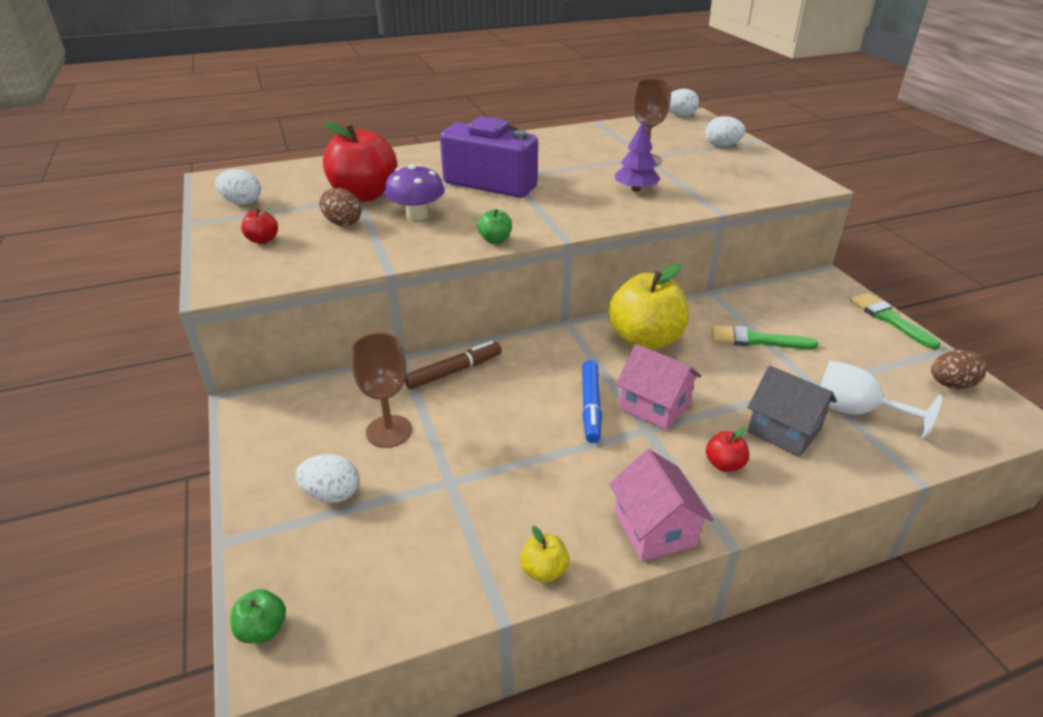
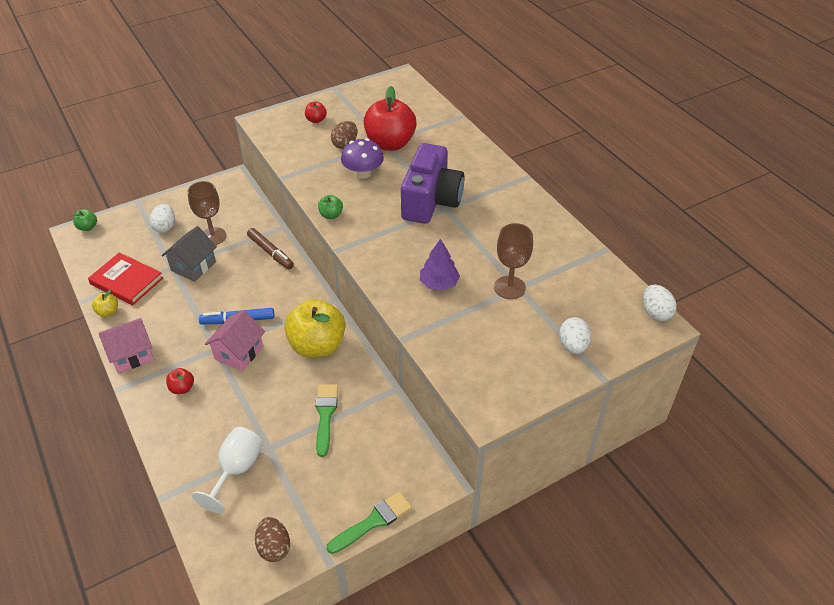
camera: 80 degrees right, 10 degrees up
(242, 202) = (367, 98): white egg -> none
(465, 546) = (126, 281): none -> red book
(783, 430) = (214, 423): grey house -> grey house (193, 266)

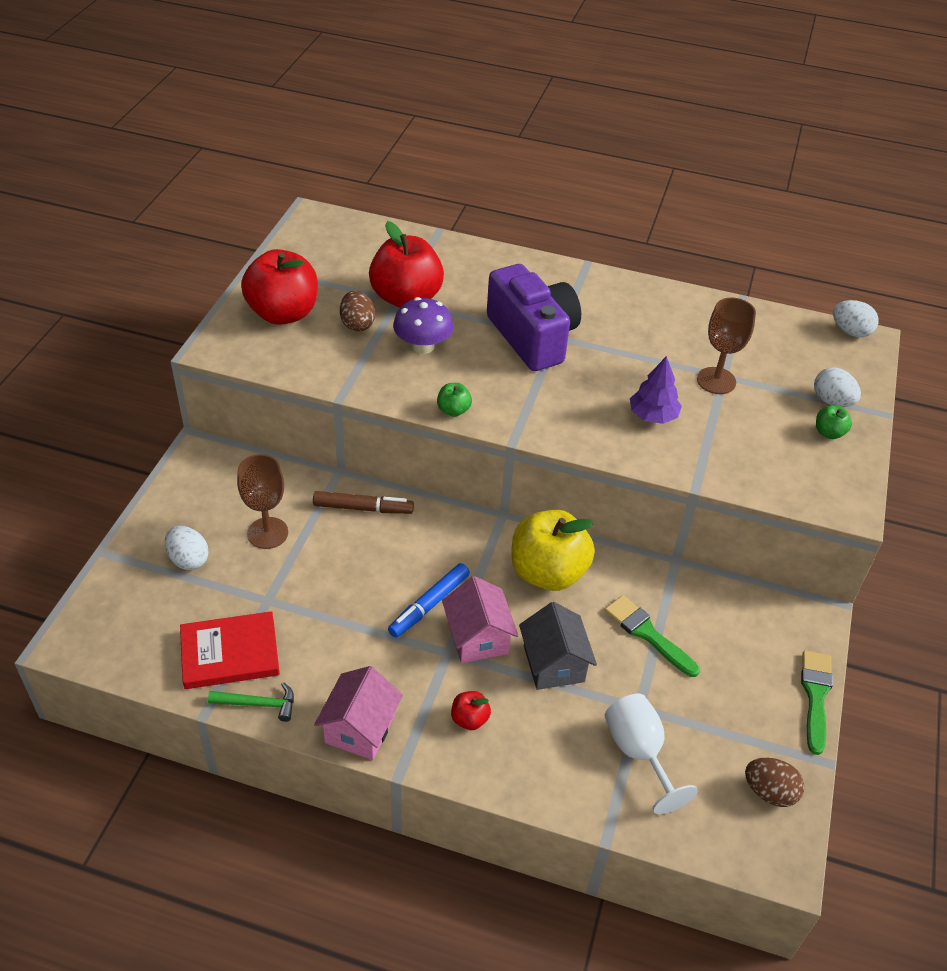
camera: 45 degrees left, 0 degrees up
(87, 227) = (76, 625): green apple -> green apple (829, 433)
(108, 312) = (258, 704): yellow apple -> green hammer
(193, 266) = (292, 581): grey house -> grey house (554, 664)
(316, 120) = (283, 313): red apple -> red apple, size x2.32

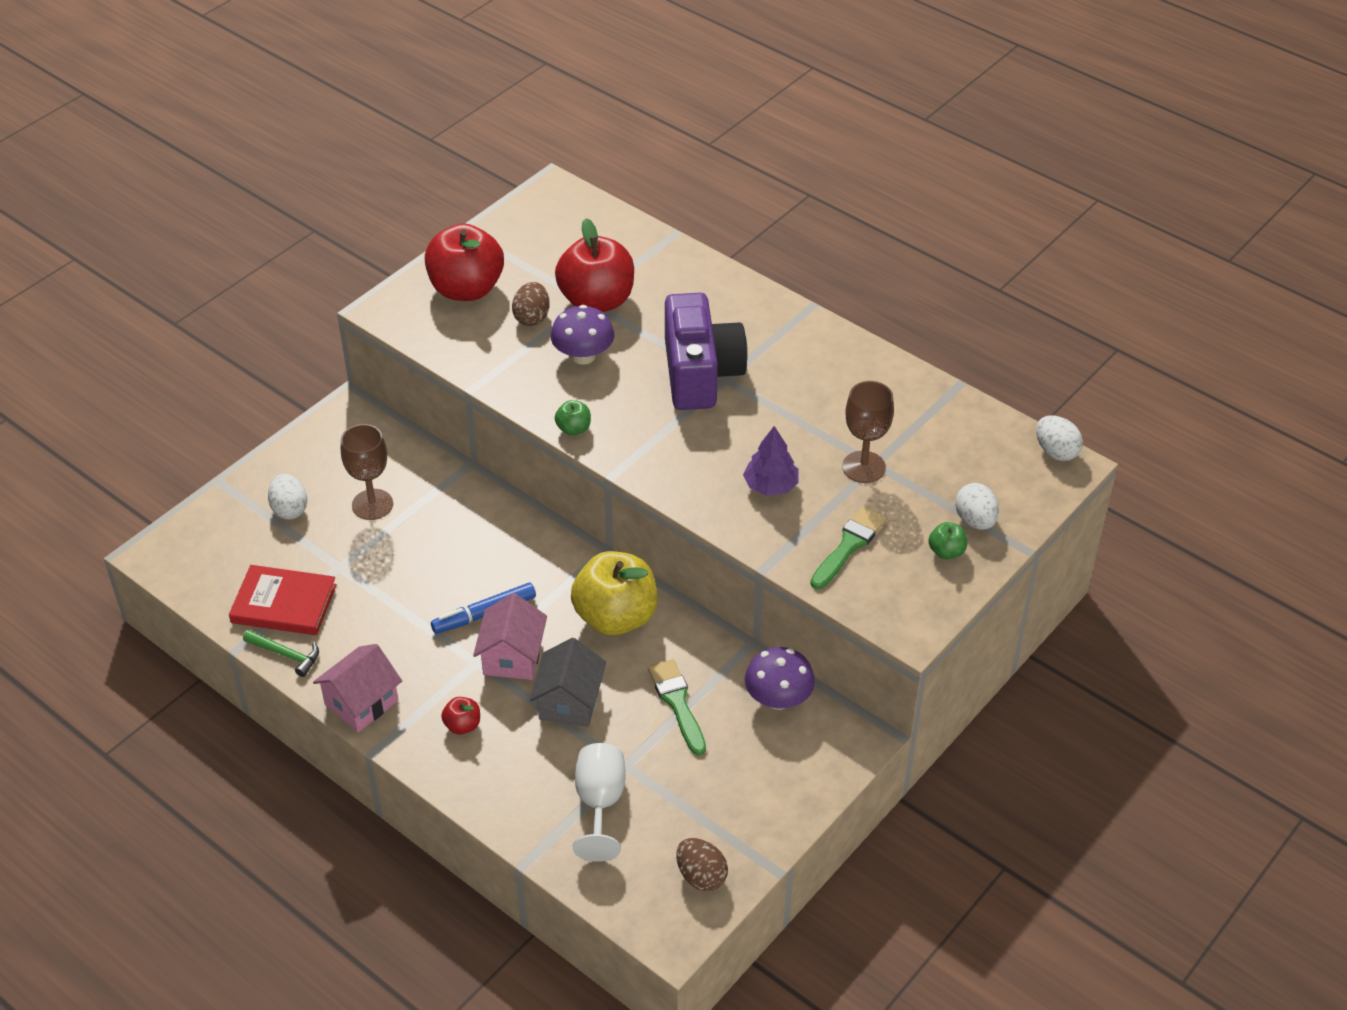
camera: 25 degrees right, 0 degrees up
(363, 508) = (473, 506): brown marker -> none
(728, 603) = (778, 699): none -> purple mushroom
(815, 696) = (807, 809): green brush -> green brush (849, 545)

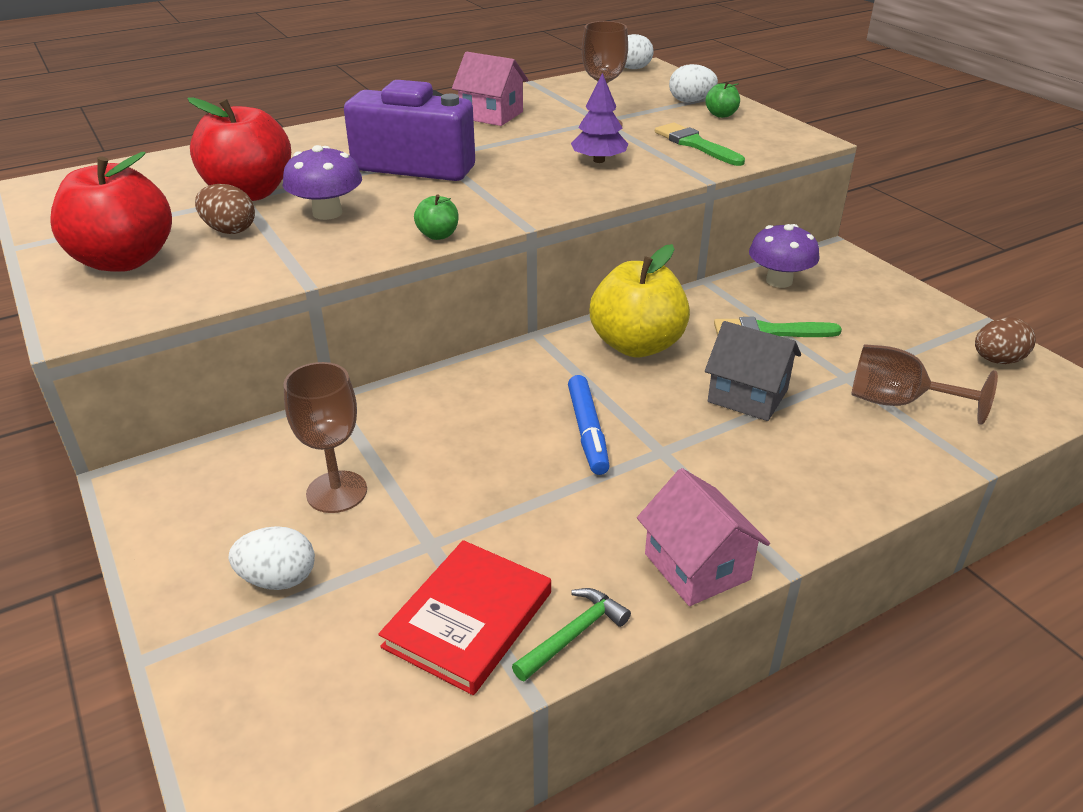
camera: 70 degrees left, 10 degrees down
(462, 725) = (762, 481): red apple -> none
(512, 657) = (665, 423): pink house -> pink house (491, 115)
(600, 803) = (898, 402): white goblet -> brown goblet

